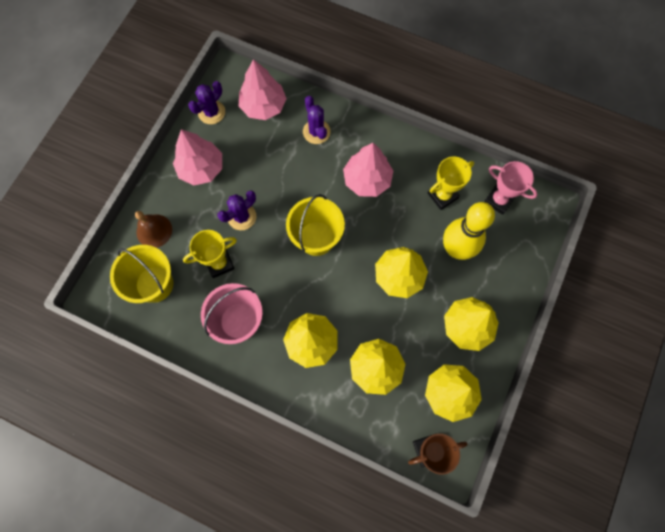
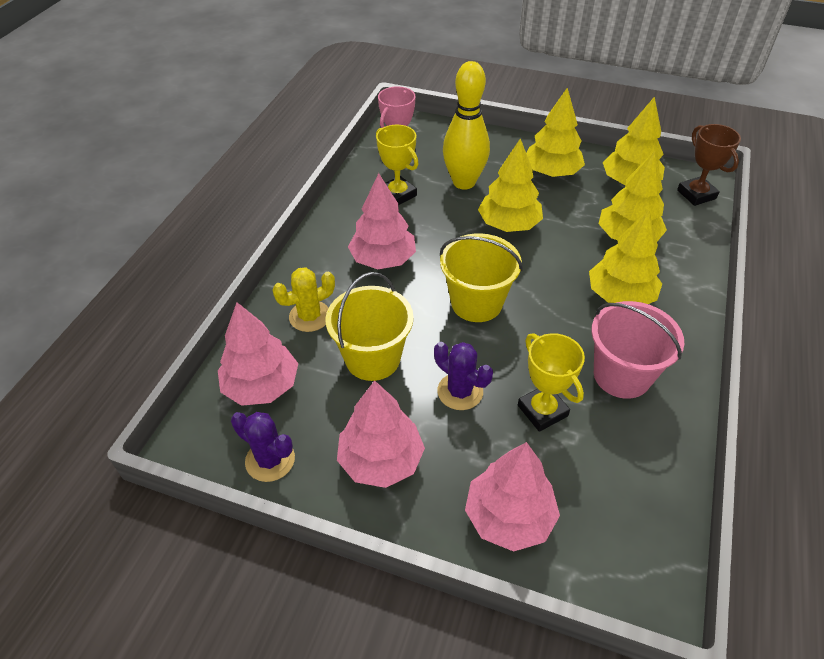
camera: 95 degrees left, 25 degrees down
(154, 231) = (509, 517): brown bell -> pink tree
(154, 284) = (603, 499): yellow bucket -> yellow bucket (373, 358)
(316, 132) = (310, 316): purple cactus -> yellow cactus

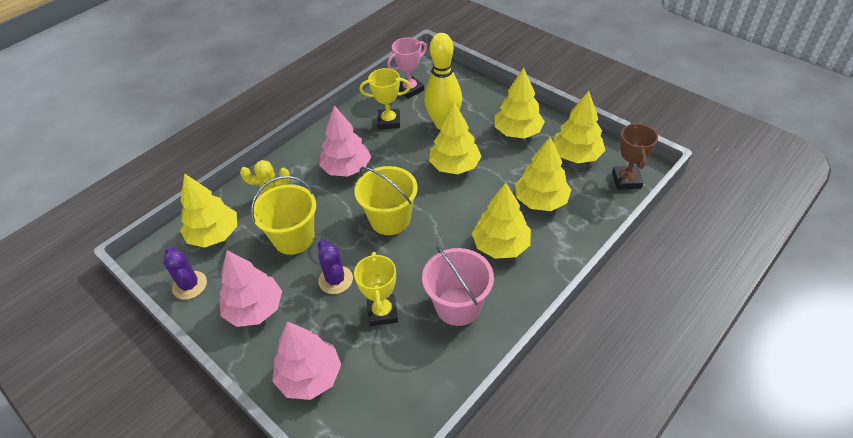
camera: 25 degrees right, 0 degrees up
(262, 386) = (214, 235): pink tree -> yellow tree
(397, 194) = (389, 121): yellow trophy -> yellow trophy turned 75 degrees counterclockwise

